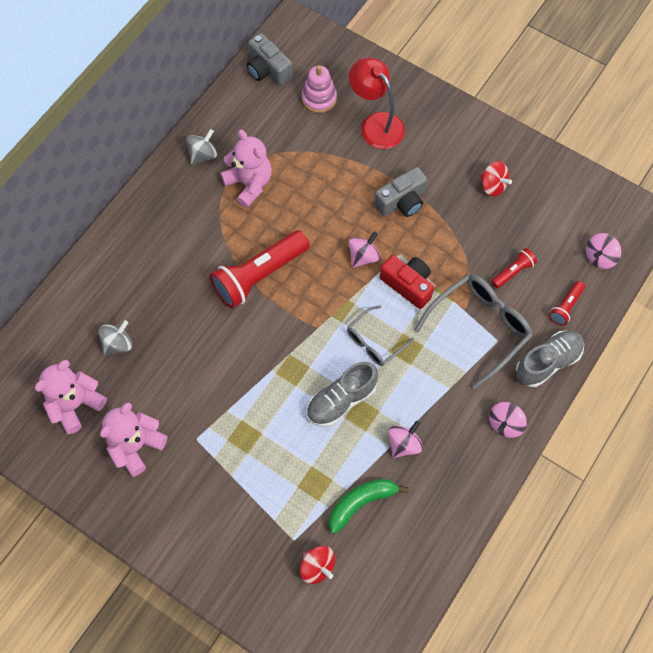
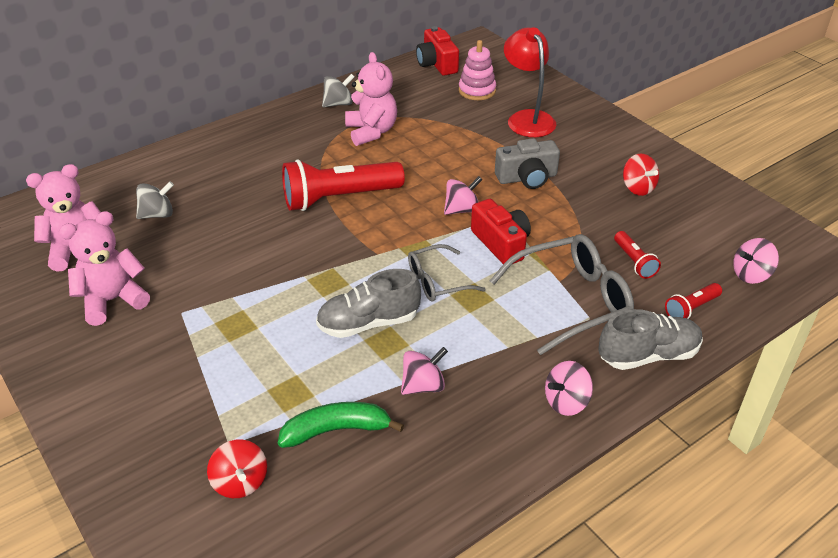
camera: 20 degrees right, 25 degrees down
(268, 70) = (437, 64): grey camera -> red camera
(513, 271) = (634, 262): red flashlight -> red flashlight turned 90 degrees clockwise

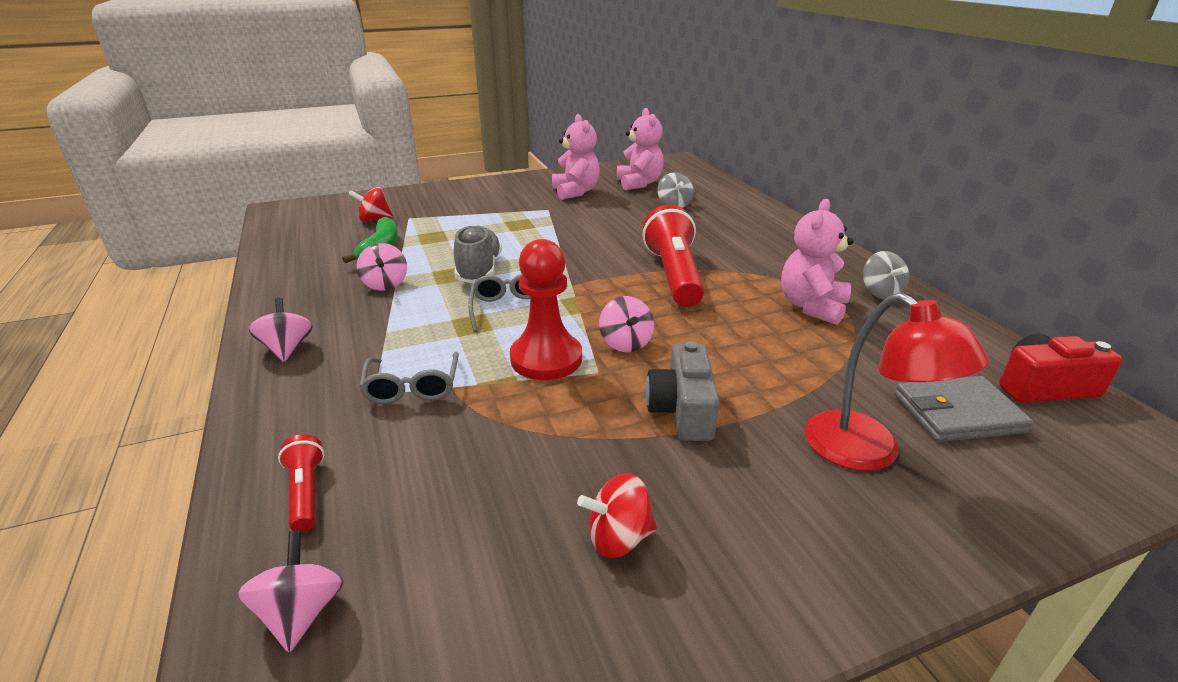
camera: 105 degrees right, 10 degrees down
(371, 132) = (811, 307): pink teddy bear -> pink teddy bear turned 120 degrees clockwise
(477, 91) = (957, 413): pink stacking toy -> grey wallet
(501, 243) = (546, 359): red camera -> red pawn
(527, 118) = (867, 452): red lamp -> red lamp turned 60 degrees clockwise
(571, 301) = (412, 387): grey glasses -> grey glasses, size x0.59
(634, 262) = (438, 466): red flashlight -> none
(648, 355) = (279, 422): grey shoe -> none

